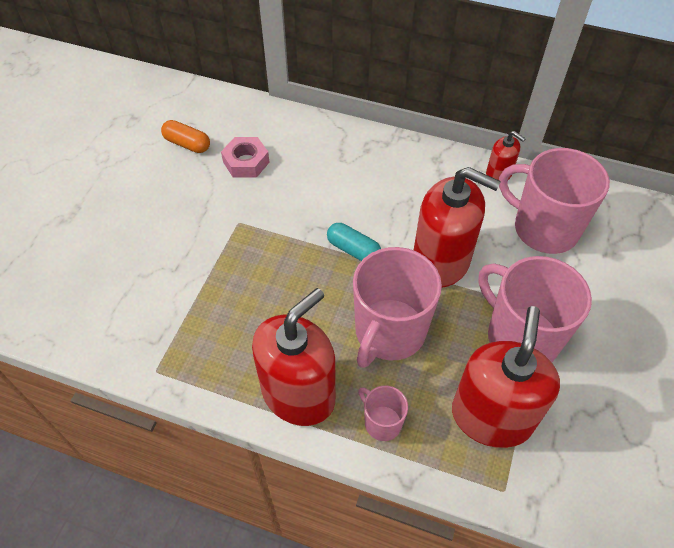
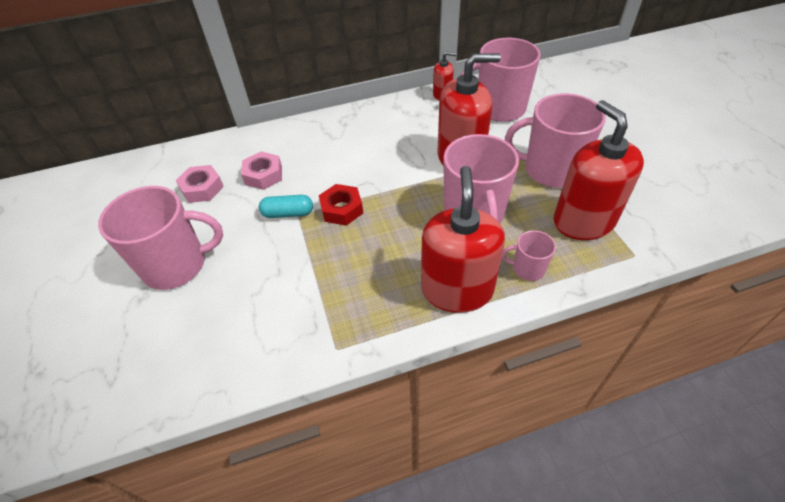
camera: 35 degrees left, 5 degrees down
(109, 208) = (176, 265): none -> pink mug
(187, 144) = (202, 188): orange capsule -> pink nut
(278, 242) = (342, 209): none -> red nut
(353, 250) = (399, 184): turquoise capsule -> turquoise capsule (288, 213)

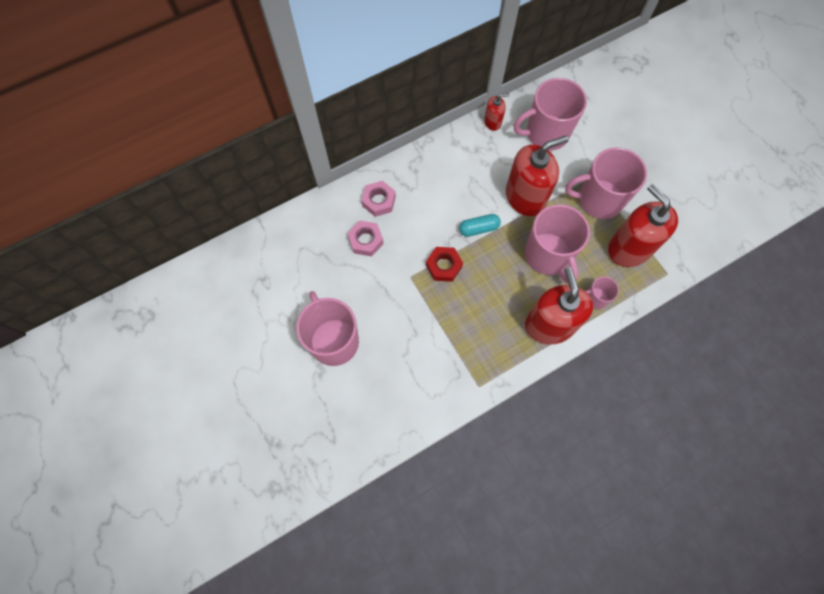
camera: 15 degrees left, 20 degrees up
(176, 265) = (334, 341): pink mug -> pink mug turned 90 degrees counterclockwise
(202, 188) = (319, 263): pink nut -> pink nut (379, 201)
(288, 213) = (402, 277): turquoise capsule -> turquoise capsule (479, 228)

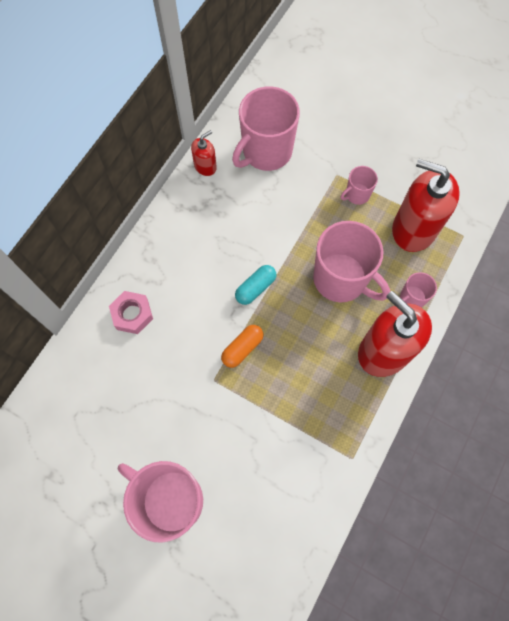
camera: 30 degrees left, 0 degrees up
(366, 240) = (143, 366): pink nut -> none
(444, 266) = (242, 348): red nut -> orange capsule
(525, 197) = (283, 229): red soap dispenser -> none
(599, 200) = (357, 194): pink mug -> pink mug, size x0.48

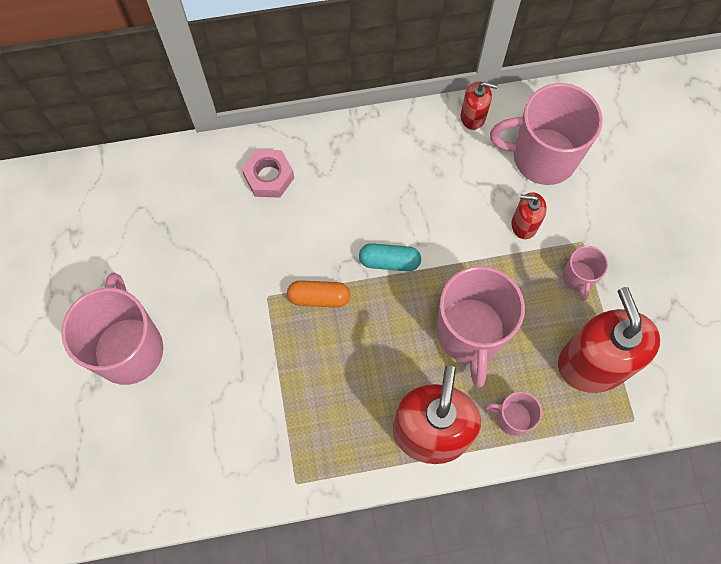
camera: 50 degrees right, 0 degrees up
(299, 195) = (524, 224): none -> red soap dispenser
(357, 194) = (578, 278): pink mug -> pink mug turned 105 degrees counterclockwise

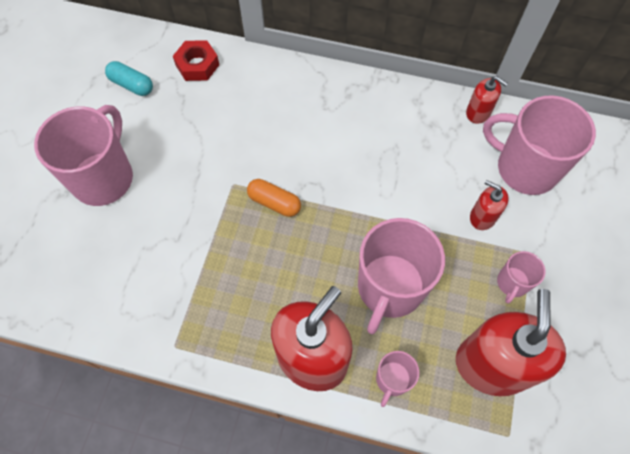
camera: 25 degrees right, 5 degrees down
(160, 182) = (197, 65): none -> red nut
(269, 177) = (283, 94): pink nut -> none
(389, 261) = (348, 198): turquoise capsule -> turquoise capsule (132, 85)
(512, 418) = (392, 380): pink mug -> pink mug turned 105 degrees counterclockwise

